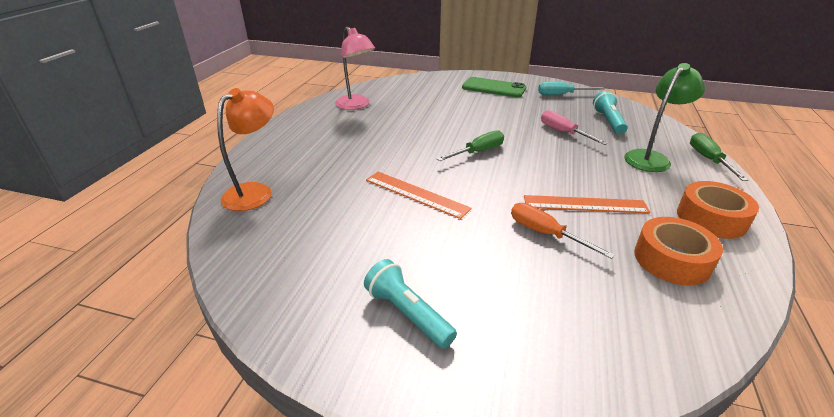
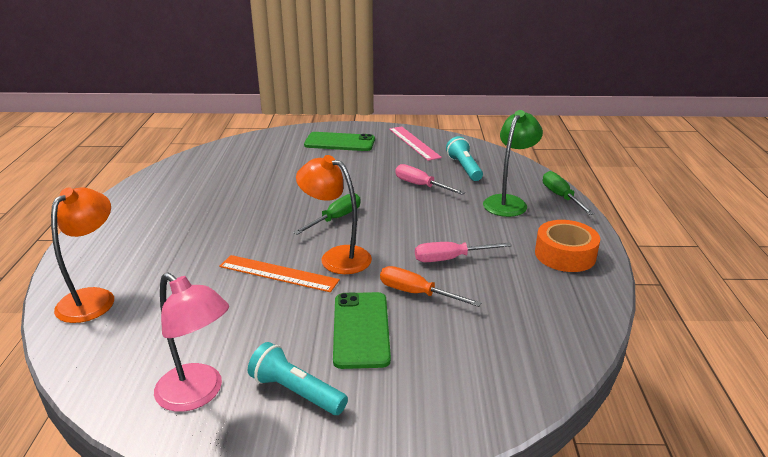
camera: 15 degrees left, 5 degrees down
(356, 105) = (185, 181): pink lamp -> pink lamp (198, 394)
(473, 187) = (337, 257): none -> orange lamp
(484, 261) = (361, 329): none -> green phone
(561, 95) = (414, 143): turquoise screwdriver -> pink ruler
(585, 204) = (450, 259): orange ruler -> pink screwdriver
(672, 260) = (533, 299): orange tape -> none

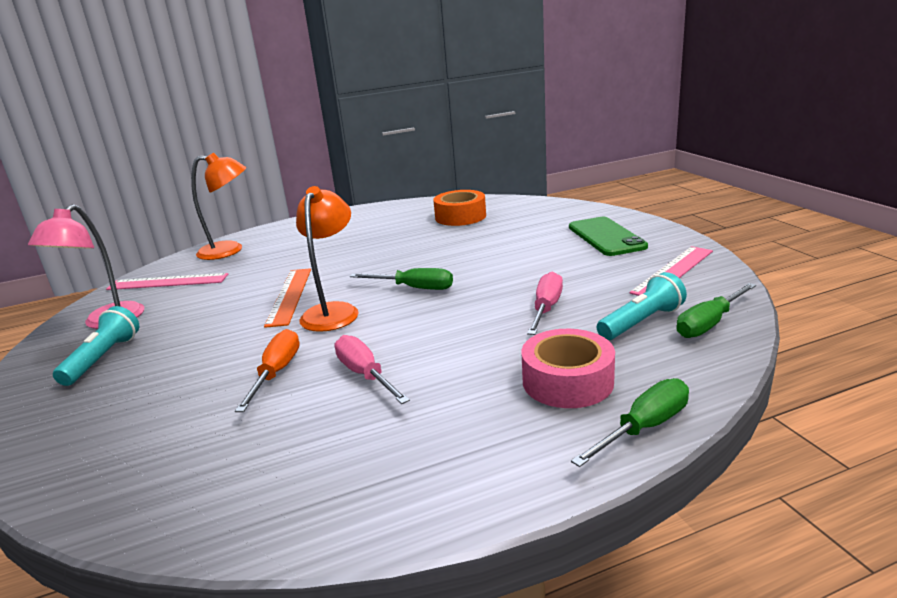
camera: 70 degrees right, 5 degrees down
(131, 347) = (168, 282): none -> pink ruler
(361, 329) = (200, 361): green phone -> none
(481, 155) = (709, 323): none -> green screwdriver
(508, 202) = (567, 381): green lamp -> pink tape
(565, 255) = (433, 469): orange tape -> orange tape (460, 216)

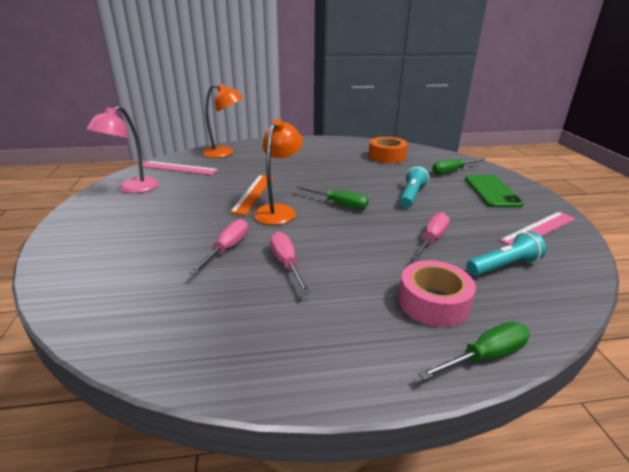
camera: 10 degrees right, 5 degrees up
(103, 358) = (122, 214): turquoise flashlight -> turquoise flashlight (411, 196)
(276, 373) = (227, 249): orange screwdriver -> pink screwdriver
(709, 323) = (559, 279): green screwdriver -> green screwdriver (452, 171)

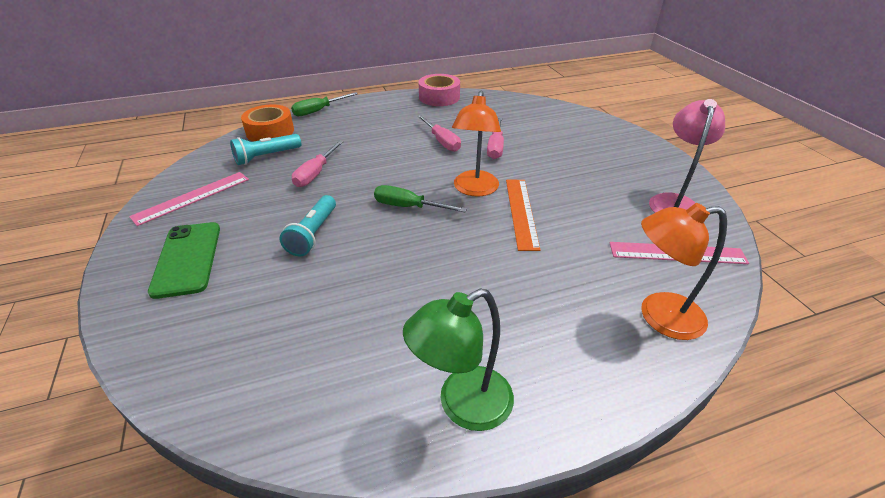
camera: 170 degrees right, 10 degrees up
(328, 144) = (462, 405): none -> green lamp
(387, 156) = (322, 357): orange tape -> orange tape (270, 131)
(433, 302) = (336, 129): pink tape -> pink tape (439, 97)
(452, 171) = (212, 311): green screwdriver -> none

